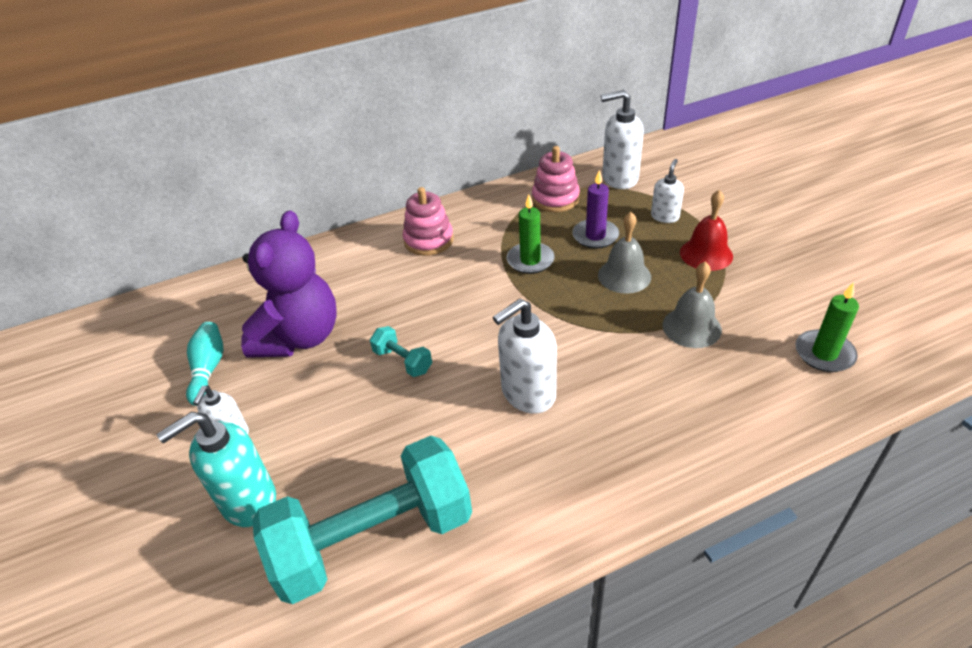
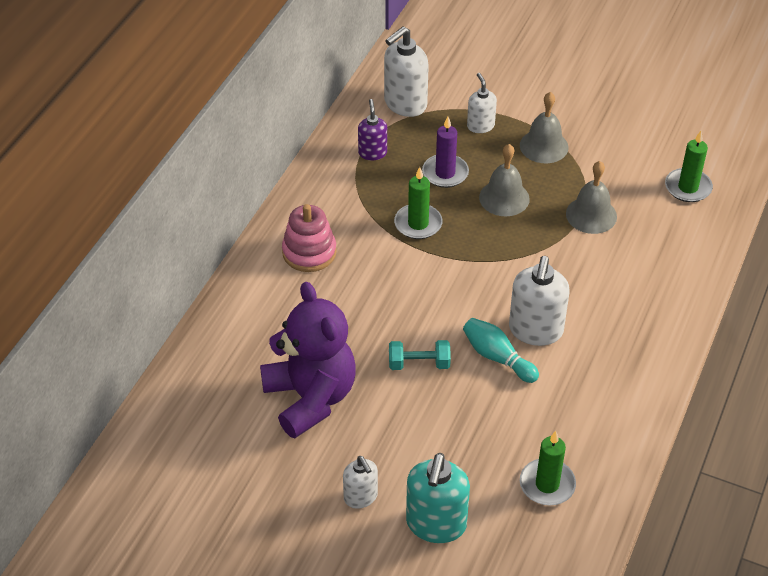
camera: 45 degrees left, 5 degrees up
(208, 370) = (269, 469): turquoise bowling pin -> turquoise bowling pin (497, 357)
(373, 539) = (547, 484): turquoise dumbbell -> green candle
(555, 199) = (372, 153): pink stacking toy -> purple soap dispenser
(706, 254) = (544, 146): red bell -> grey bell

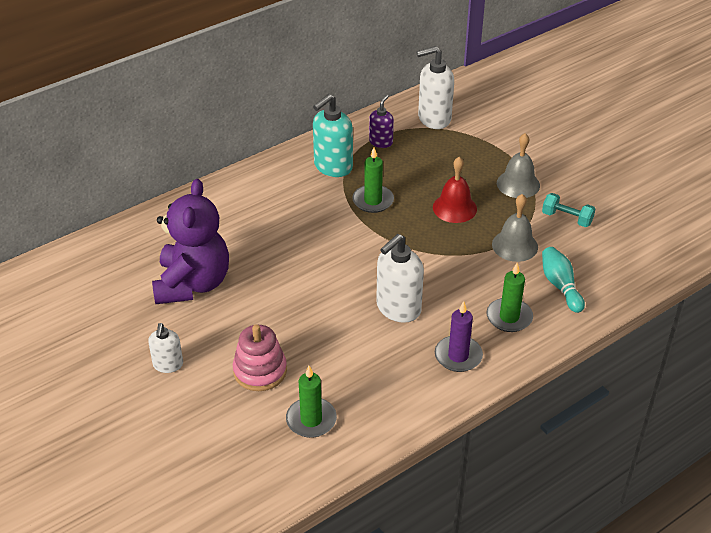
camera: 30 degrees right, 5 degrees down
(309, 252) = (277, 189): pink stacking toy -> pink stacking toy (260, 371)
(419, 363) = (289, 294): turquoise dumbbell -> turquoise dumbbell (567, 218)
(436, 524) = (204, 408): turquoise soap dispenser -> turquoise soap dispenser (333, 167)
(445, 173) = (423, 175): purple candle -> purple candle (458, 356)
(480, 126) = (479, 153): white soap dispenser -> none
(497, 357) = (352, 314): turquoise bowling pin -> turquoise bowling pin (560, 286)
(504, 198) = (454, 208): grey bell -> red bell
(688, 187) = (614, 256): green candle -> green candle (509, 317)

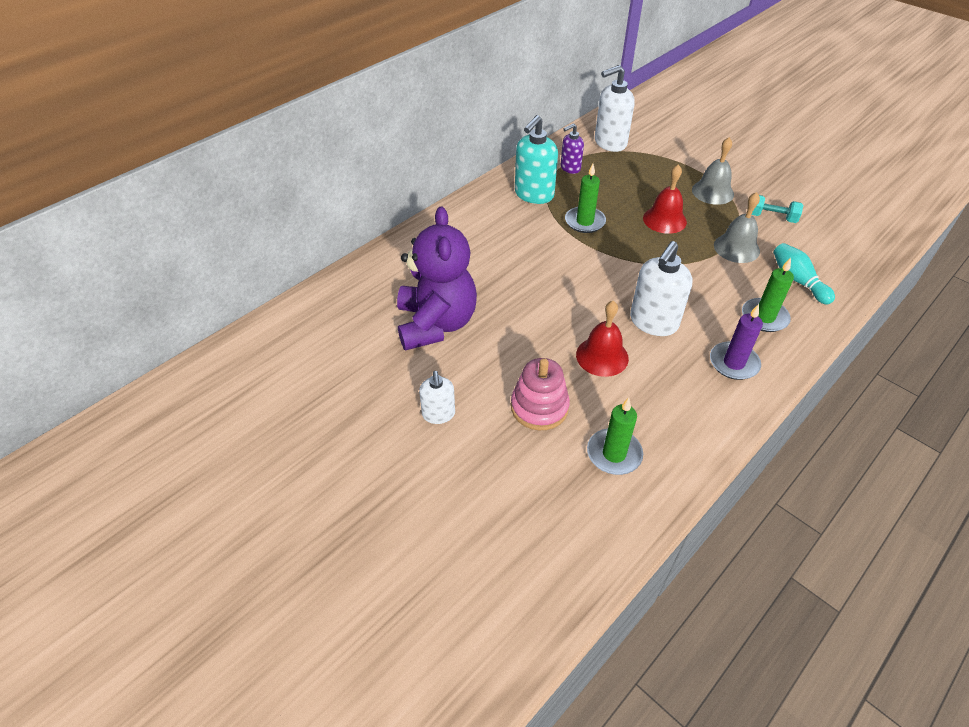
camera: 10 degrees left, 5 degrees up
(336, 333) = (602, 356): none -> red bell
(381, 142) = (570, 168): purple soap dispenser -> purple soap dispenser turned 135 degrees counterclockwise

